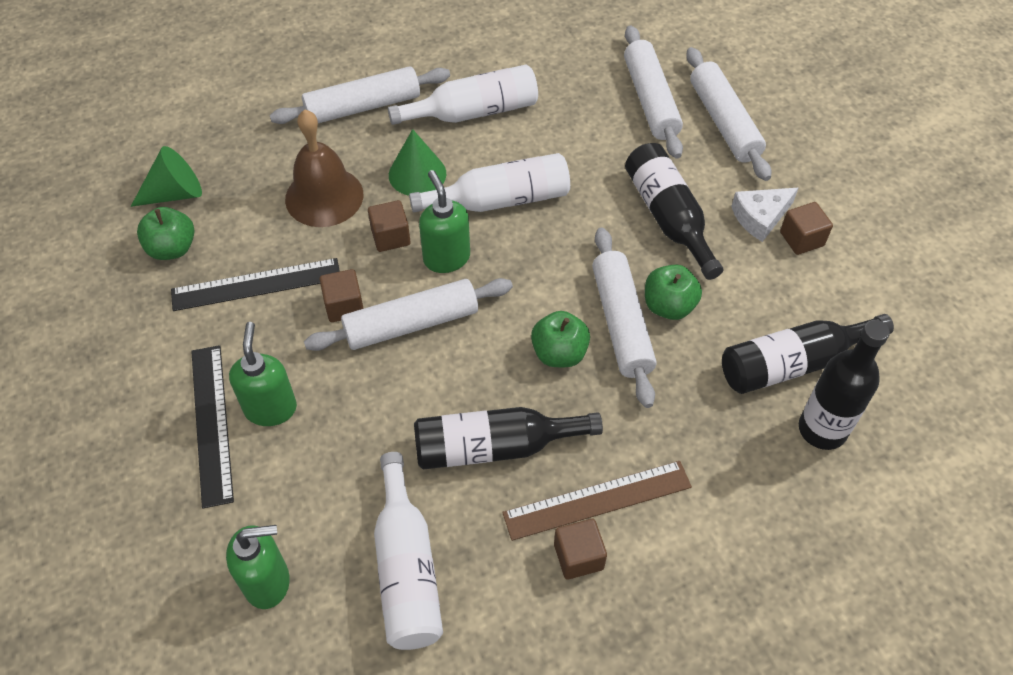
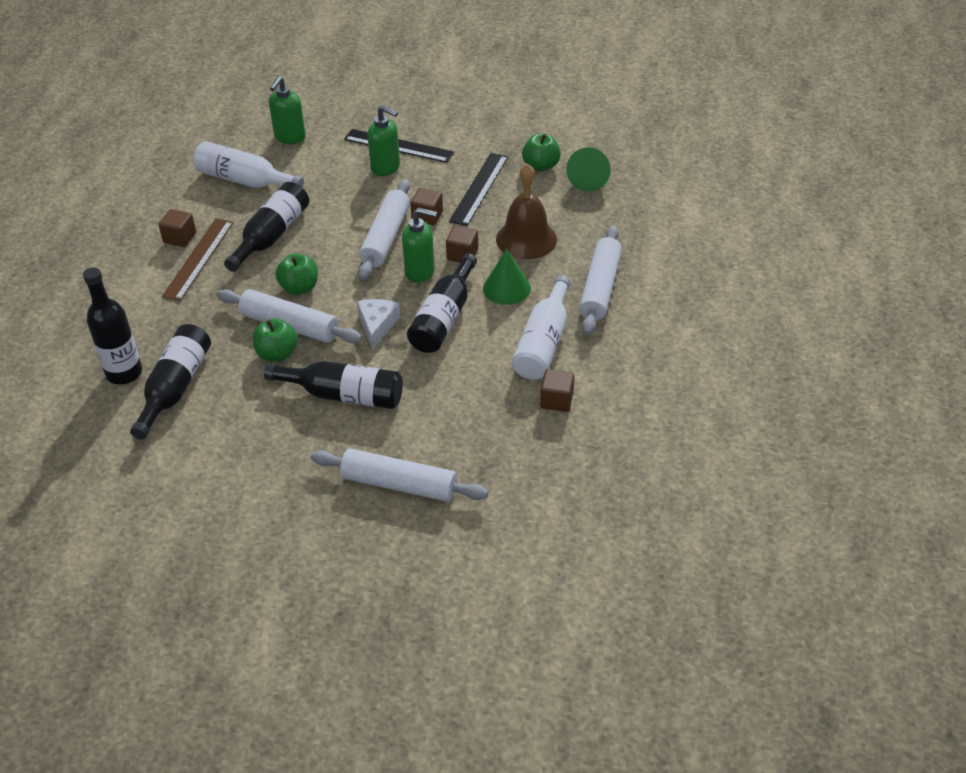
camera: 125 degrees right, 10 degrees down
(501, 200) = (444, 318): white bottle -> black bottle
(650, 100) = (464, 452): white rolling pin -> none
(760, 217) = (292, 446): white cheese -> white cheese (377, 325)
(801, 239) = (252, 457): brown cube -> brown cube (556, 400)

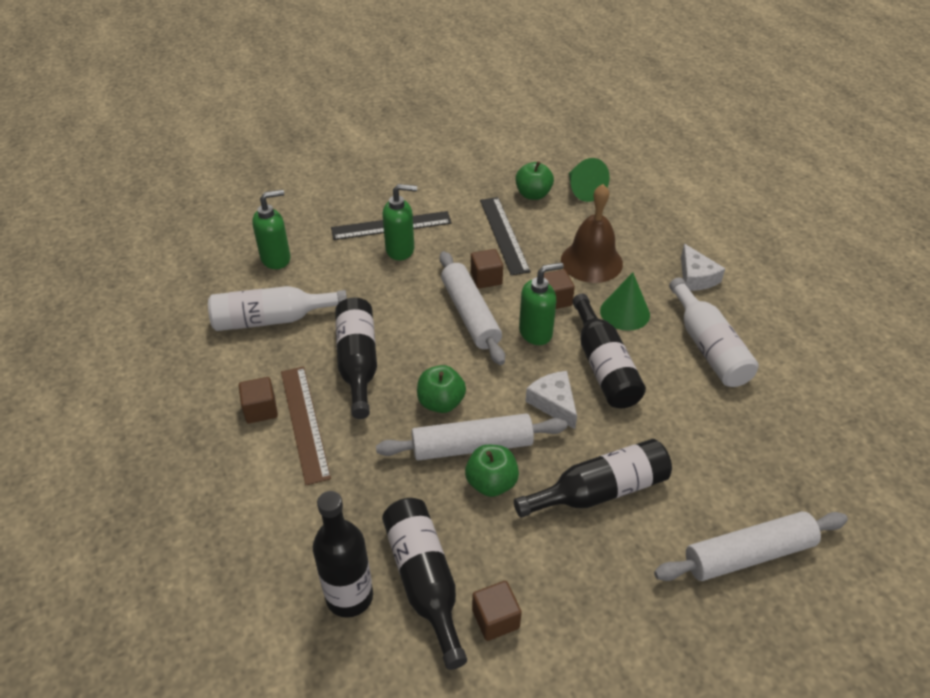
camera: 35 degrees left, 0 degrees up
(290, 137) = (276, 259): green soap dispenser -> green soap dispenser turned 105 degrees counterclockwise
(556, 400) = (777, 394): brown cube -> brown cube (495, 619)
(600, 288) = (696, 277): white rolling pin -> white cheese

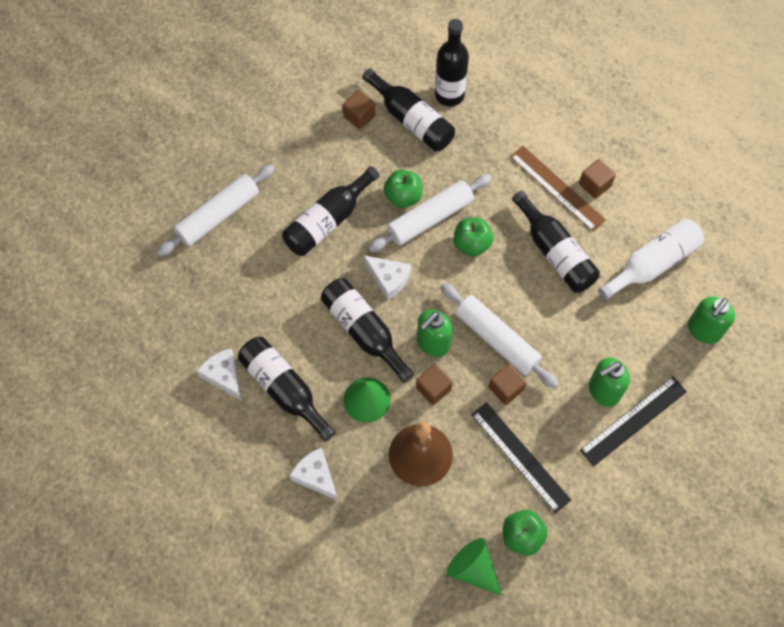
camera: 155 degrees right, 20 degrees up
(708, 347) = (284, 389): white bottle -> black bottle
(773, 379) = (223, 375): none -> white cheese

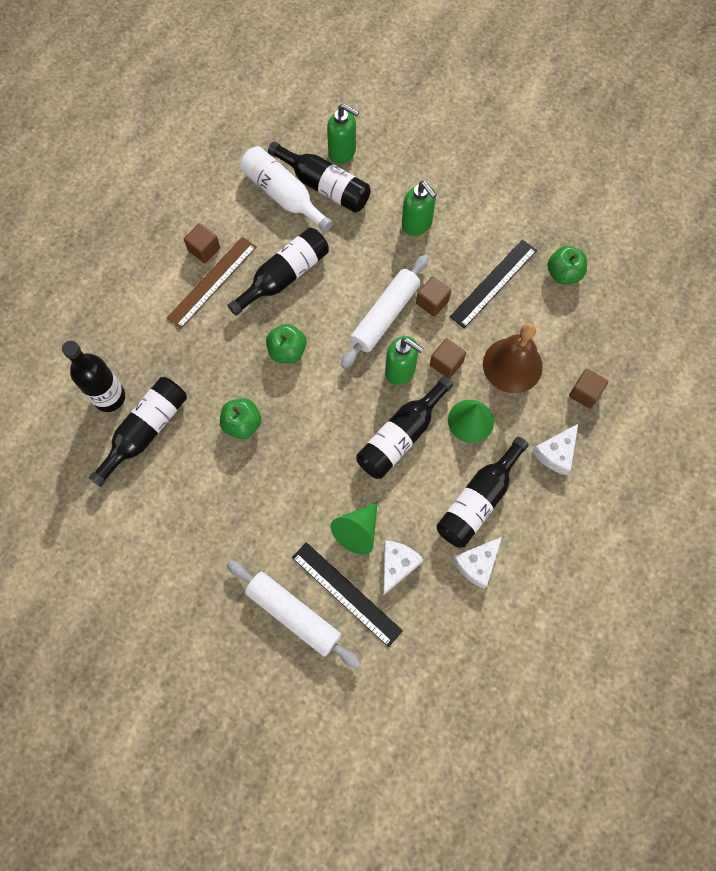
camera: 100 degrees left, 5 degrees up
(328, 221) = (282, 494): black bottle -> black bottle (324, 186)
(359, 116) = (146, 486): brown cube -> brown cube (585, 393)
(388, 279) = (339, 422): white cheese -> white cheese (397, 565)
(430, 218) = (264, 394): white rolling pin -> none
(473, 569) = (602, 308): green cone -> green cone (357, 531)
(633, 420) = (439, 199): black ruler -> black ruler (346, 594)

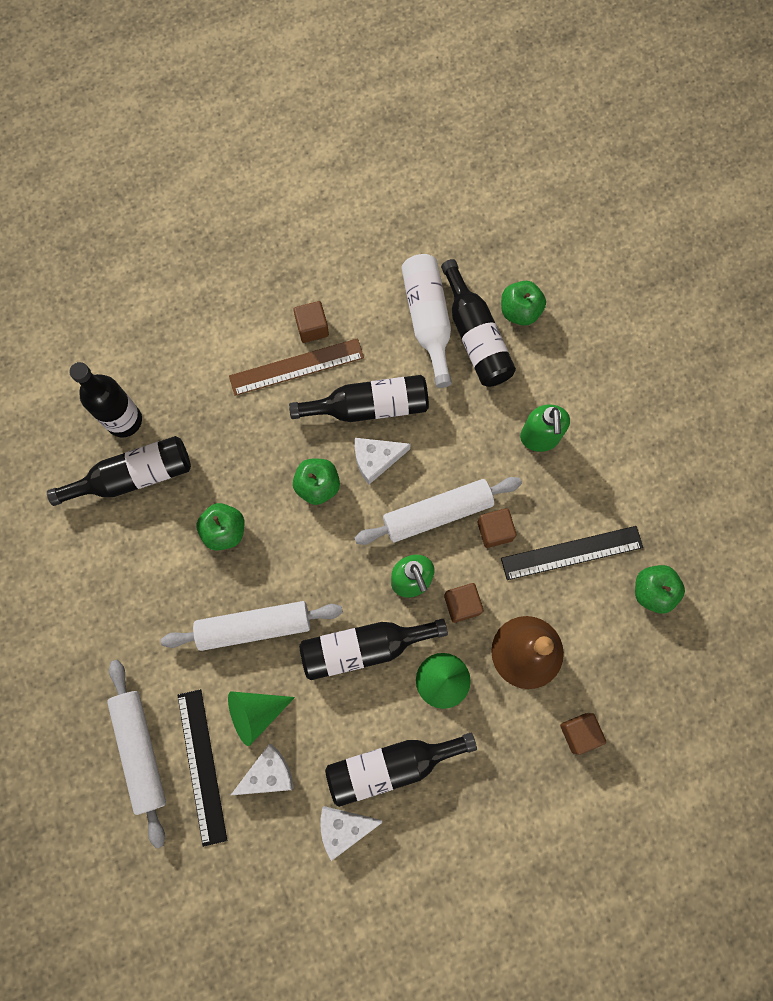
camera: 35 degrees right, 5 degrees up
(313, 474) = (254, 627): none -> white rolling pin
(342, 152) = (519, 311): green soap dispenser -> green apple
(556, 453) = (504, 774): white cheese -> white cheese (376, 459)

